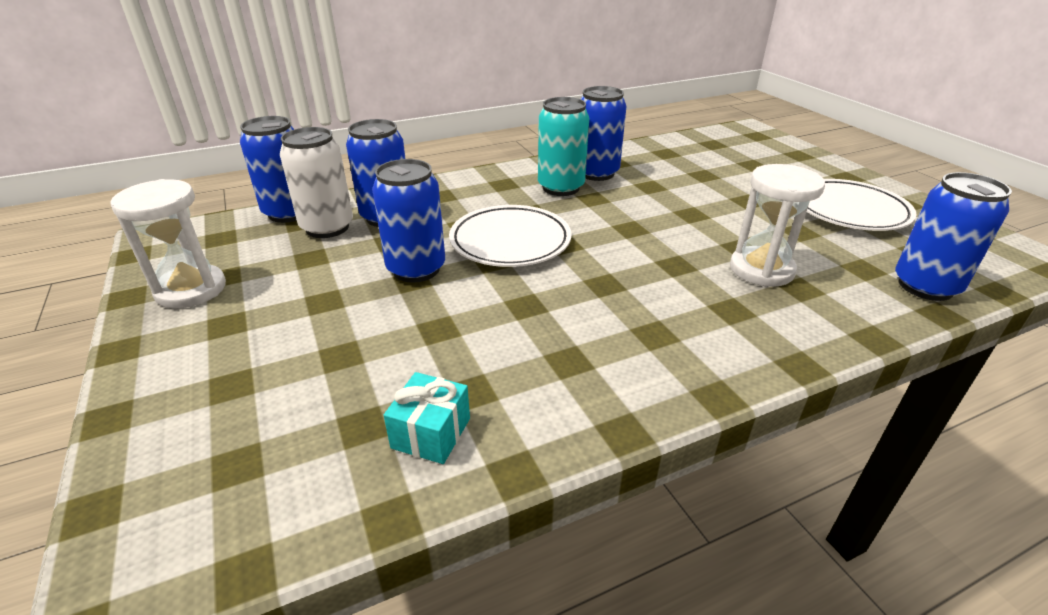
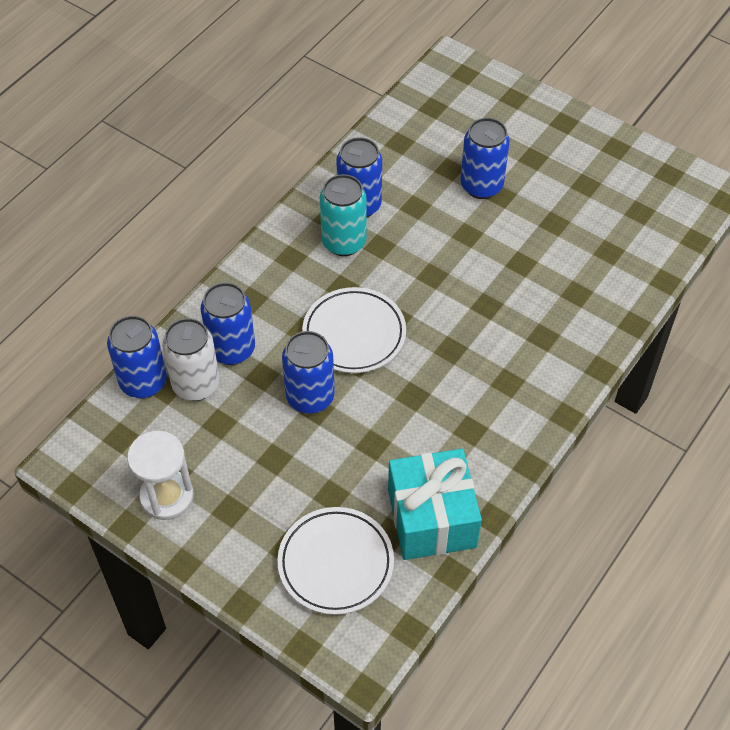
camera: 30 degrees left, 20 degrees up
(431, 433) = (431, 518): turquoise gift -> turquoise gift, size x2.09
(761, 270) = (545, 284): white hourglass -> none
(849, 211) = (580, 177): white plate -> white plate (336, 563)
(925, 286) = (650, 255): blue can -> blue can (481, 186)

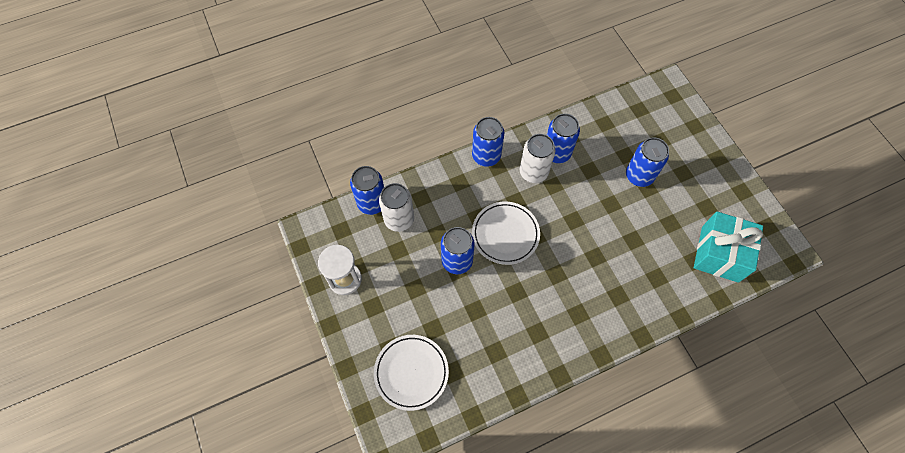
camera: 30 degrees right, 10 degrees up
(232, 349) = (431, 208): blue can -> blue can (486, 156)
(344, 242) = (533, 172): turquoise can -> white can
(431, 518) = (481, 376): turquoise gift -> turquoise gift (719, 254)

